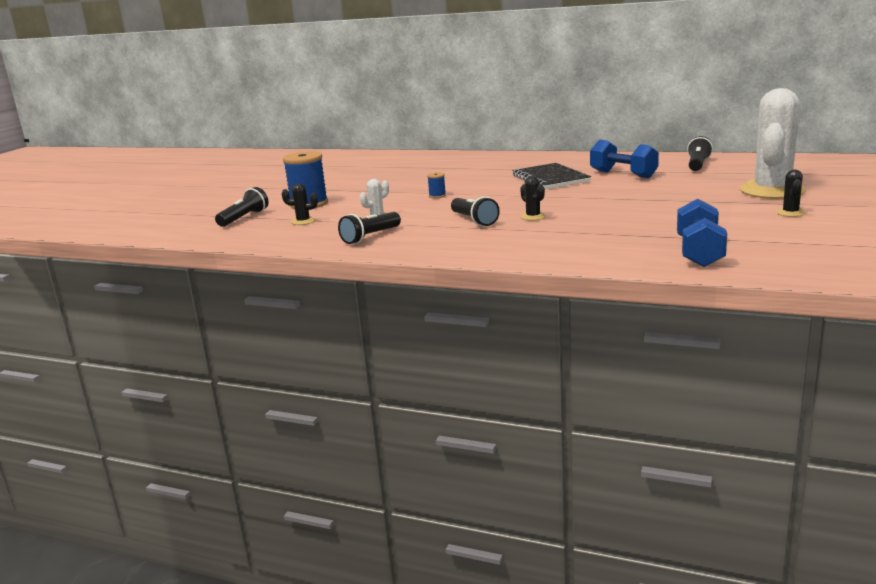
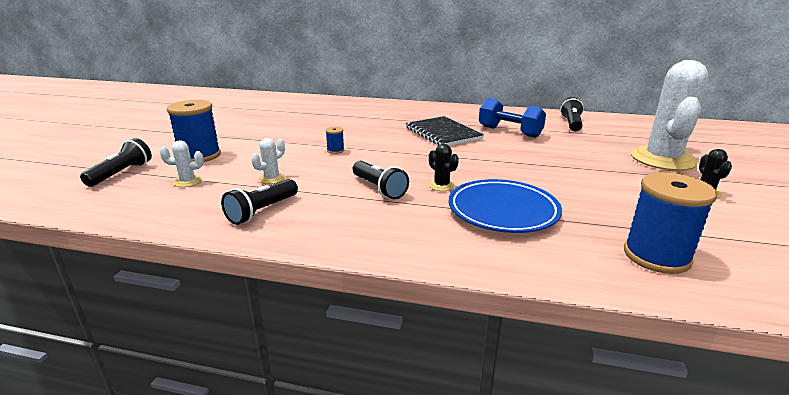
camera: 10 degrees left, 5 degrees up
(303, 221) = (187, 182): black cactus -> white cactus
(582, 231) = (503, 211): none -> blue plate
(699, 253) = (656, 256): blue dumbbell -> blue spool

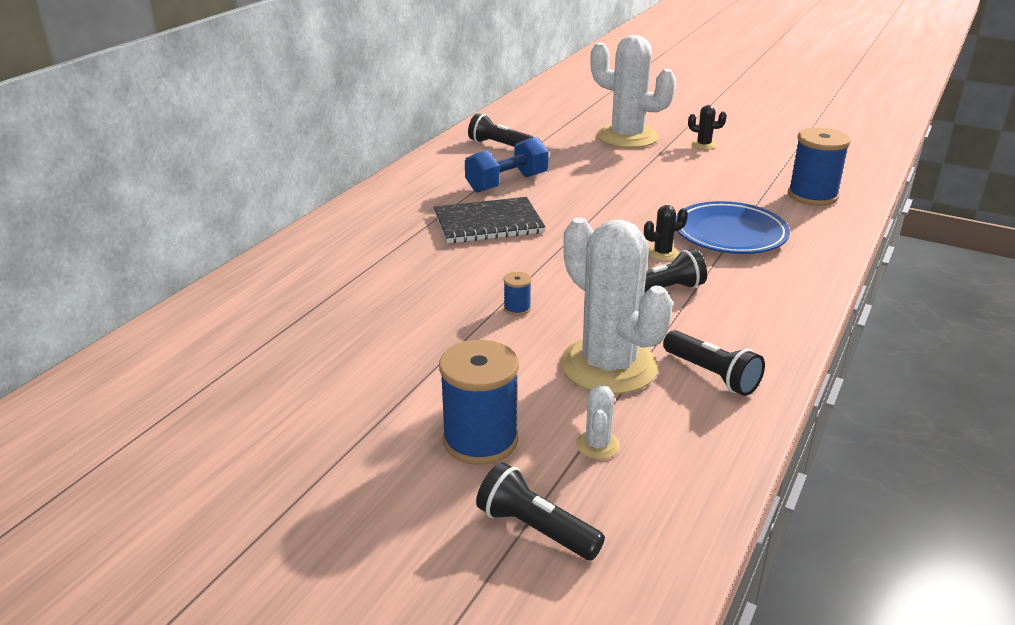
camera: 75 degrees left, 5 degrees up
(272, 179) = (608, 366): white cactus -> white cactus, size x2.49

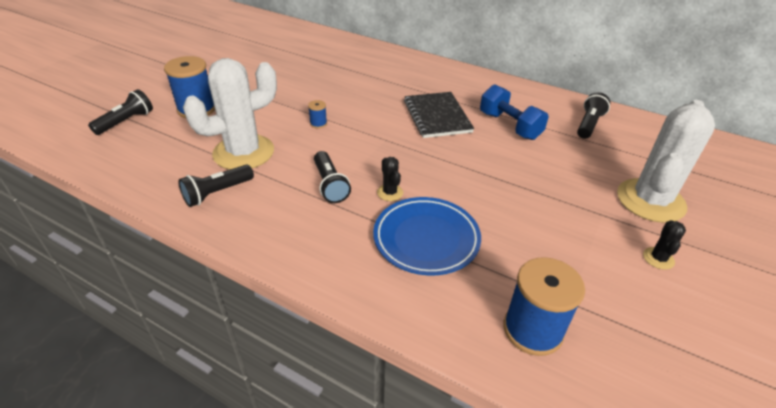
camera: 90 degrees right, 10 degrees up
(597, 445) = (173, 143): white cactus -> none

